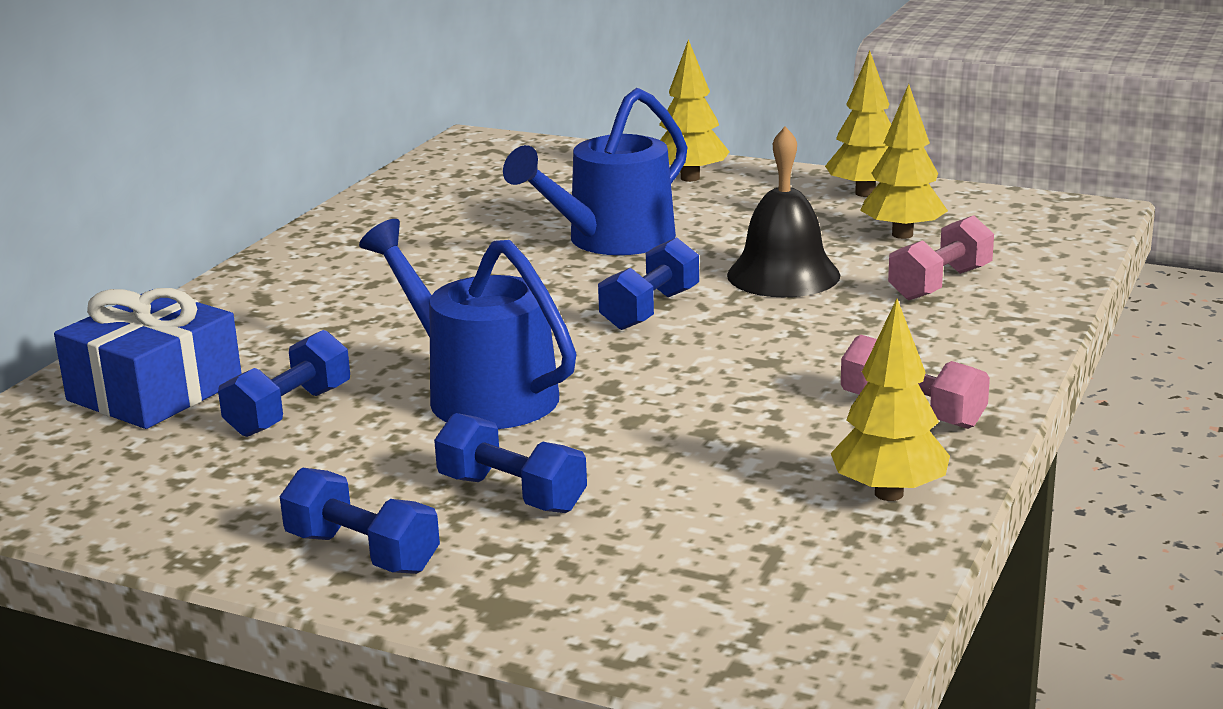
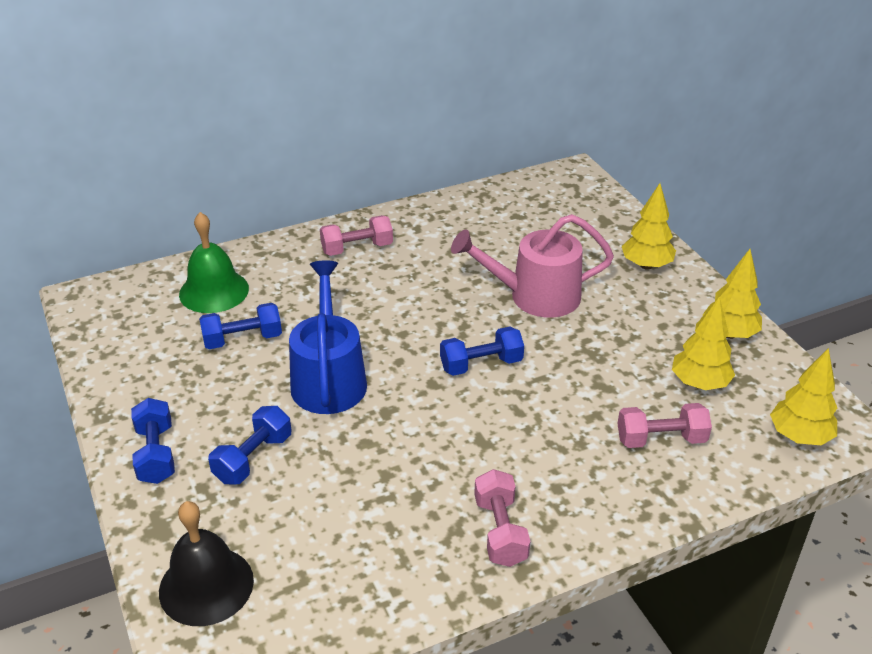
camera: 40 degrees right, 15 degrees up
(155, 390) = (214, 291): blue gift -> green bell
(303, 283) = (357, 248): none -> pink dumbbell
(512, 494) = (253, 458): blue dumbbell -> blue dumbbell turned 45 degrees clockwise
(611, 240) = (535, 296): blue watering can -> pink watering can
(783, 275) = (585, 378): black bell -> black bell (206, 585)
(889, 493) = (404, 583): yellow tree -> yellow tree (799, 436)

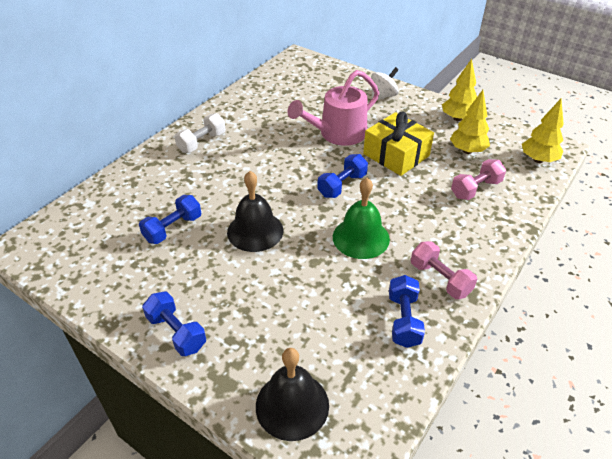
camera: 30 degrees left, 5 degrees up
(214, 291) = (123, 204): green bell -> green bell (361, 237)
(253, 458) = (249, 304): blue dumbbell -> blue dumbbell (404, 320)
(328, 378) = (255, 231): blue watering can -> black bell
(357, 248) = (202, 142): pink dumbbell -> white dumbbell
(590, 352) = (396, 155): none -> yellow gift
(646, 265) = (383, 96): yellow tree -> white spinning top

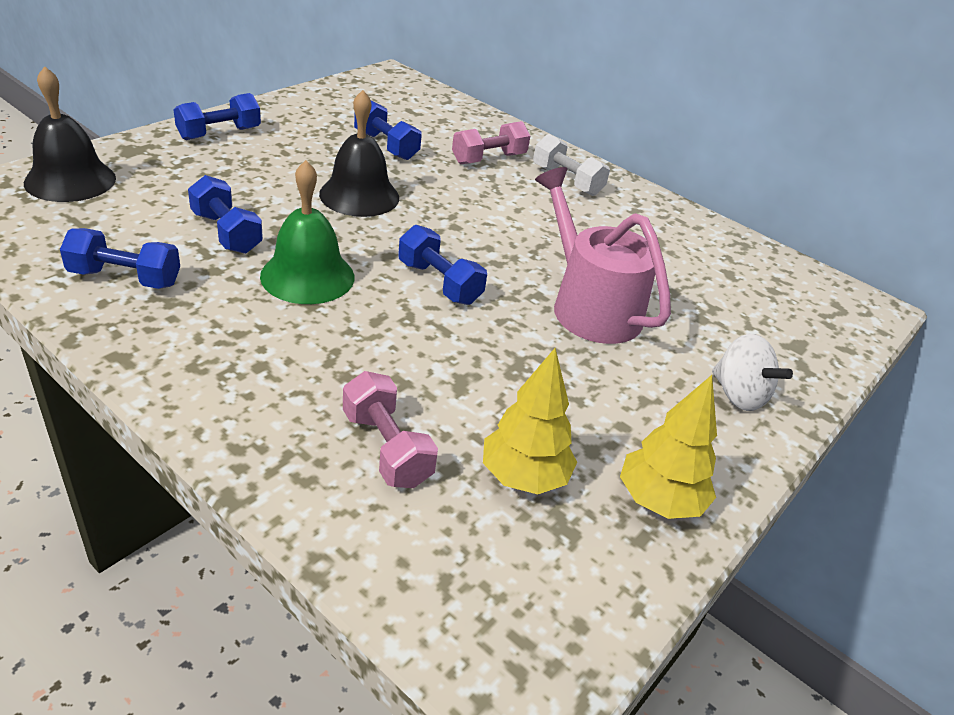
camera: 90 degrees right, 5 degrees down
(330, 286) = (226, 233): none -> blue dumbbell
(396, 155) = (518, 363): yellow gift -> none
(440, 279) = (177, 332): pink dumbbell -> pink dumbbell (489, 159)
(538, 160) = (471, 613): yellow tree -> none

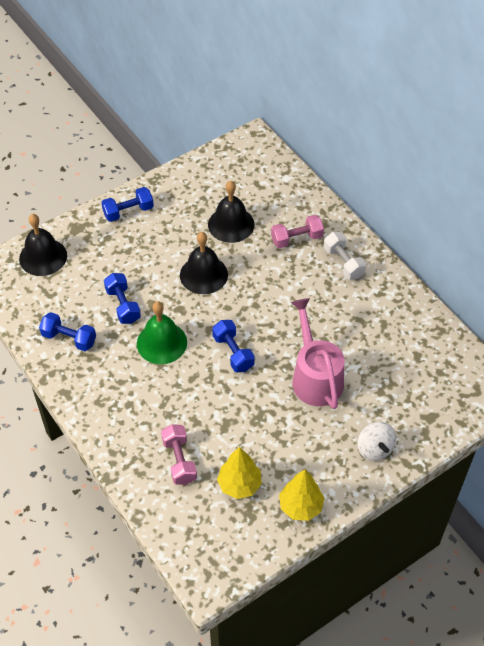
camera: 20 degrees right, 15 degrees up
(386, 146) = (231, 224): blue dumbbell -> black bell

